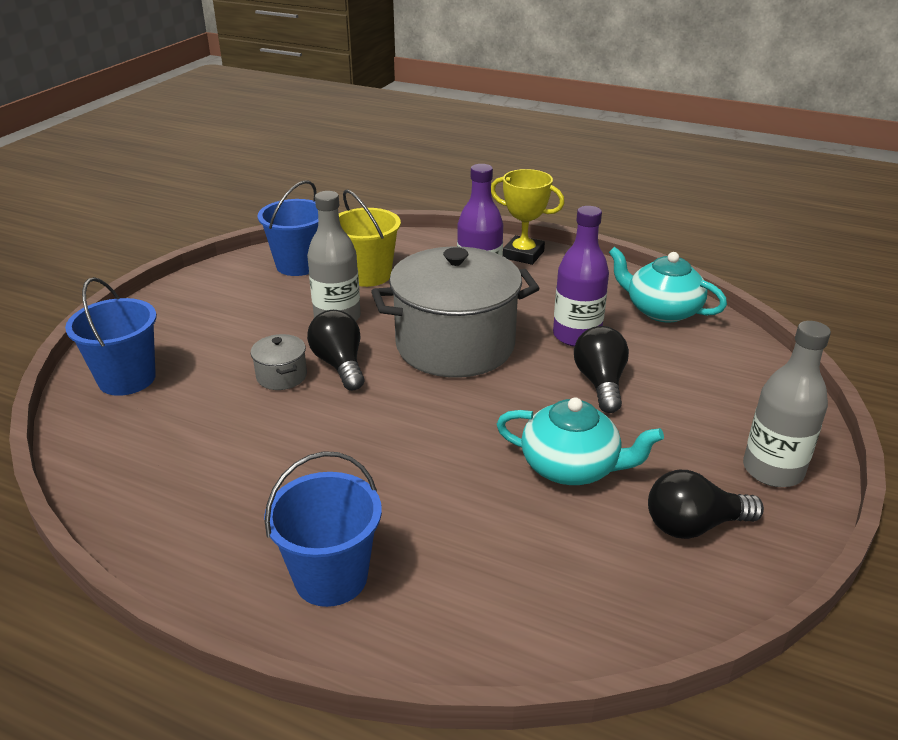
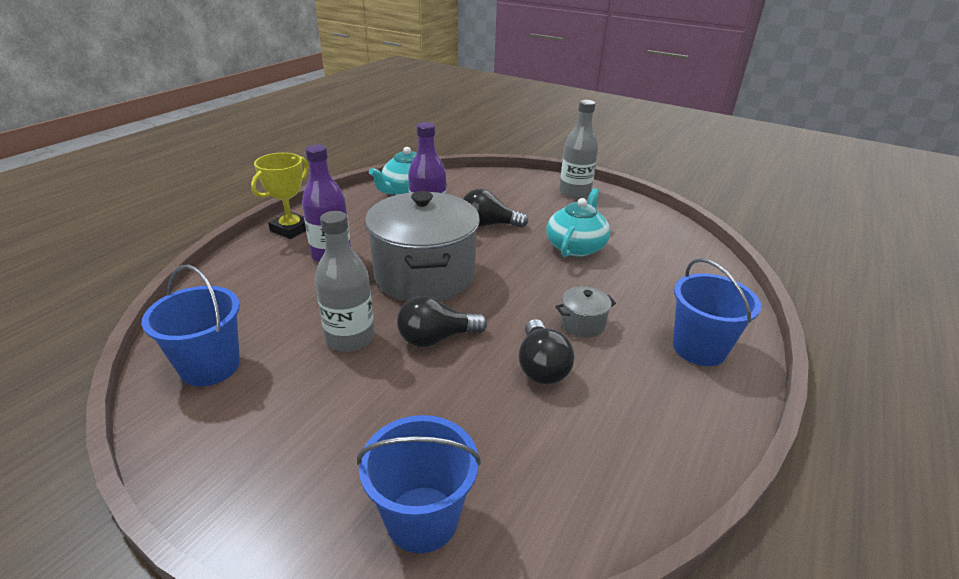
camera: 85 degrees left, 0 degrees up
(281, 376) = (447, 377): grey pot -> grey pot (582, 324)
(368, 275) = (271, 315): yellow bucket -> none
(694, 525) = (621, 219): black light bulb -> black light bulb (541, 366)

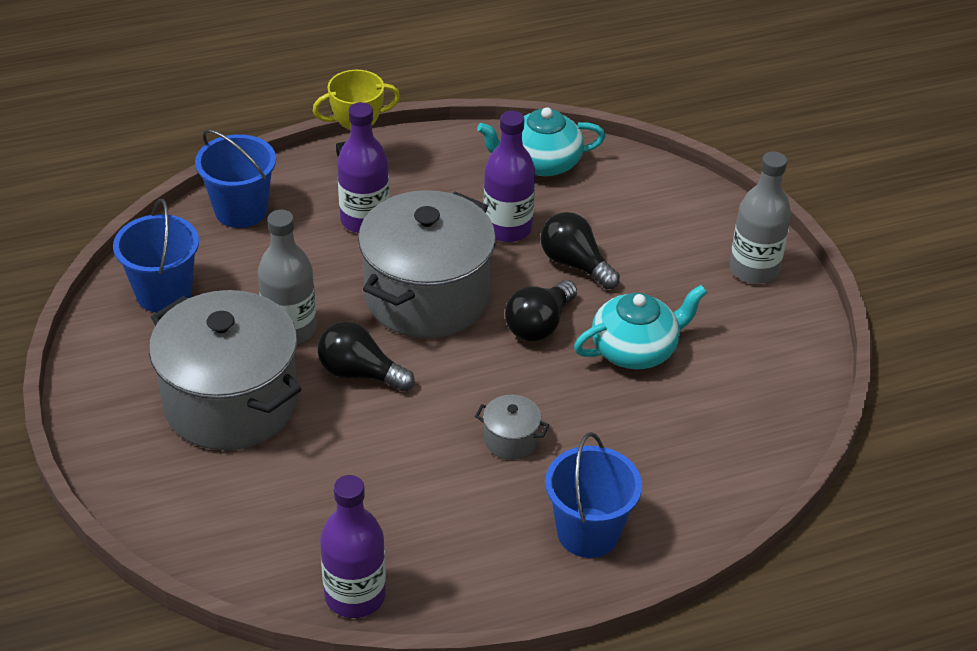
camera: 40 degrees right, 10 degrees up
(358, 413) = (231, 402): none -> grey pot
(422, 518) = (197, 505): blue bucket -> blue bucket (241, 210)
(541, 366) = (417, 455): black light bulb -> black light bulb (539, 325)
(639, 498) = (355, 595): none -> purple bottle

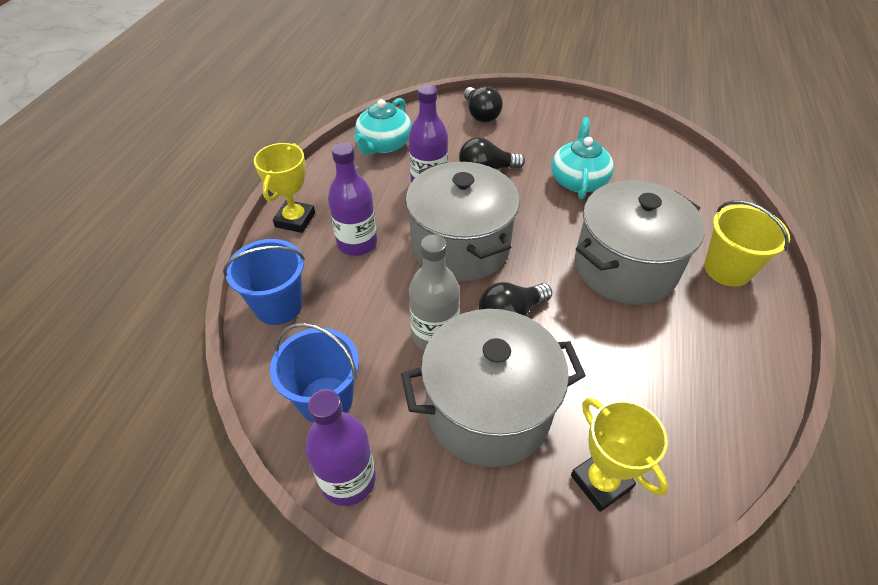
camera: 55 degrees left, 5 degrees up
(208, 507) = (601, 482): none -> yellow trophy
(355, 595) = (742, 422): purple bottle -> purple bottle (348, 479)
(511, 440) = (625, 267): grey pot -> grey pot, size x2.49
(539, 325) = (528, 209): black light bulb -> black light bulb (480, 114)
(588, 532) = (727, 269): blue bucket -> yellow bucket
(754, 269) = (545, 112): grey bottle -> none

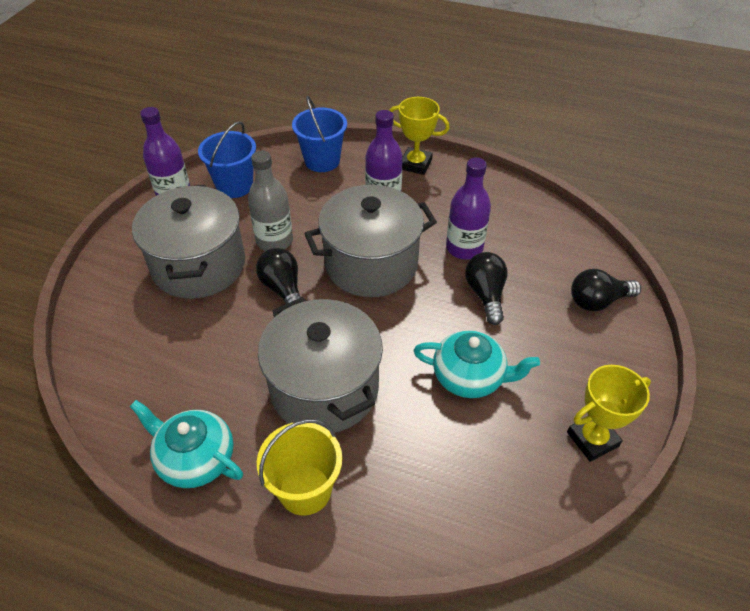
camera: 95 degrees right, 0 degrees up
(384, 144) = (528, 218): turquoise teapot -> turquoise teapot (195, 458)
(601, 482) = (120, 319): yellow trophy -> yellow trophy (592, 439)

